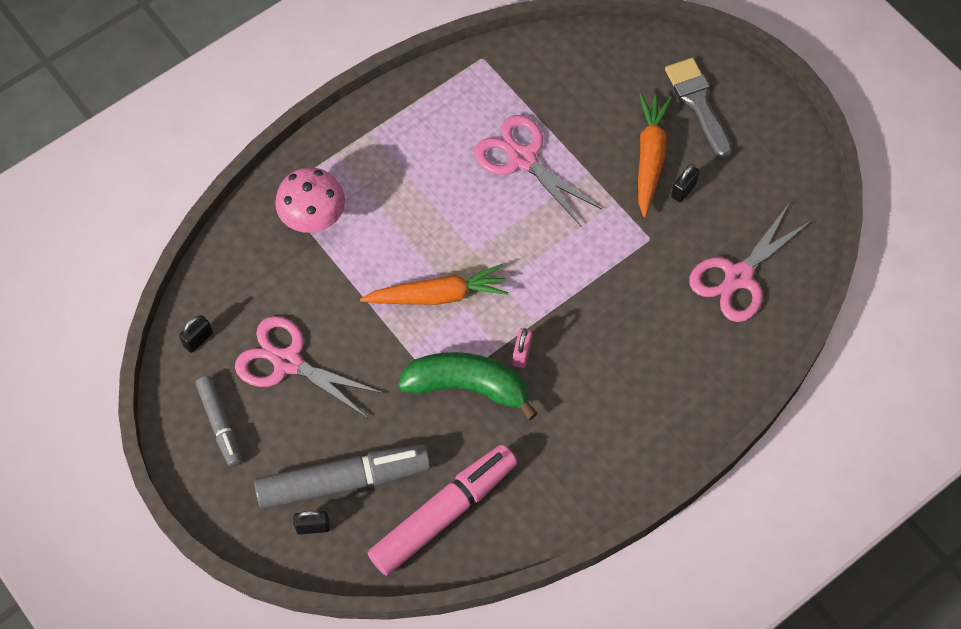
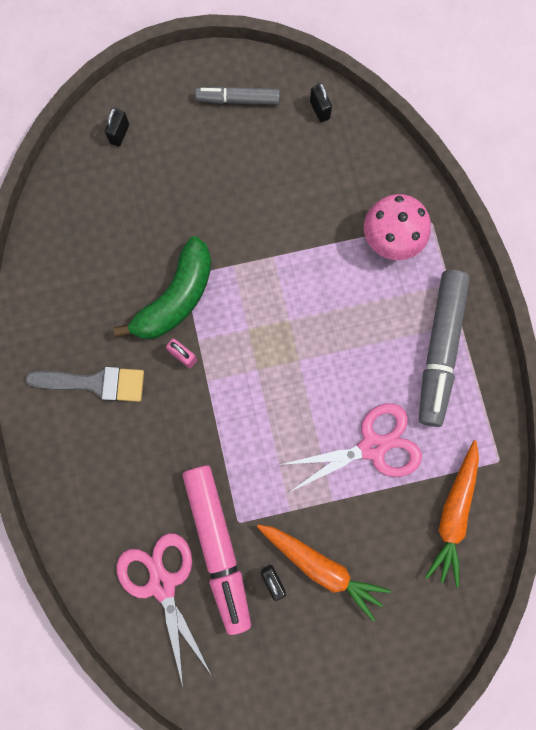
camera: 115 degrees right, 15 degrees up
(287, 362) = (267, 168): pink scissors -> none
(343, 481) = (145, 170): grey marker -> grey marker (439, 350)
(438, 295) = (270, 311): orange carrot -> orange carrot (453, 514)
(444, 514) = (79, 232): pink marker -> pink marker (218, 546)
(698, 103) = (360, 647): grey brush -> grey brush (94, 383)

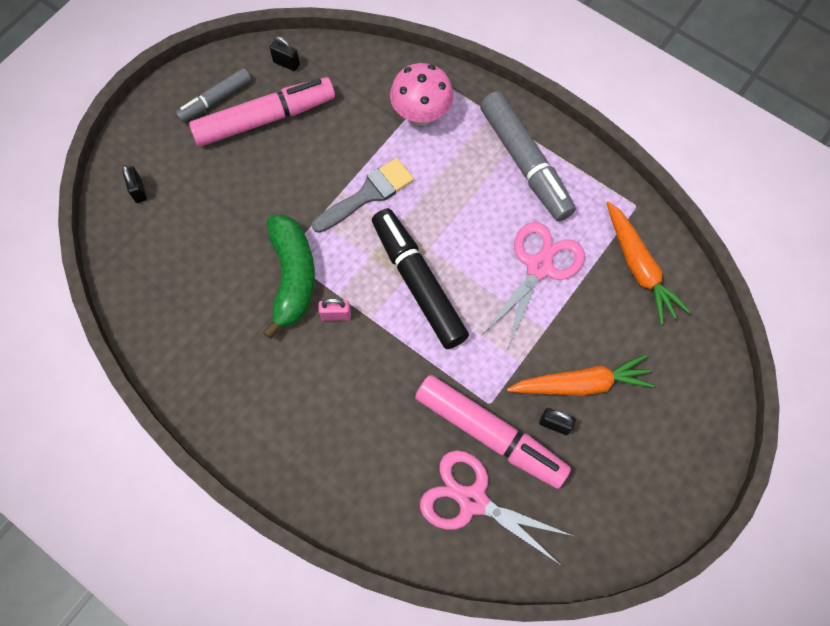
camera: 40 degrees left, 10 degrees down
(94, 383) = (281, 392): grey brush -> grey brush (367, 195)
(263, 147) = (265, 119): none -> pink marker
(267, 381) = (418, 283): none -> black marker

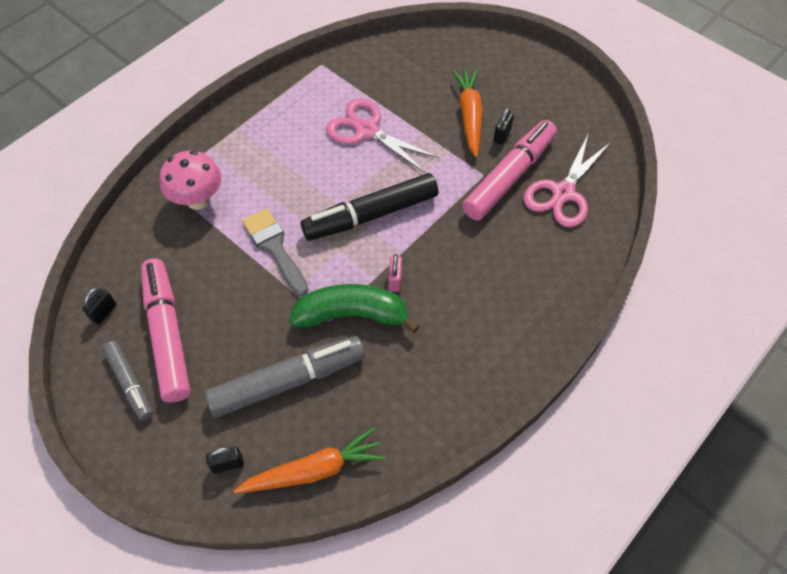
camera: 85 degrees left, 10 degrees down
(525, 163) = (266, 129): grey marker -> grey marker (288, 381)
(639, 267) = (375, 69): orange carrot -> orange carrot (314, 470)

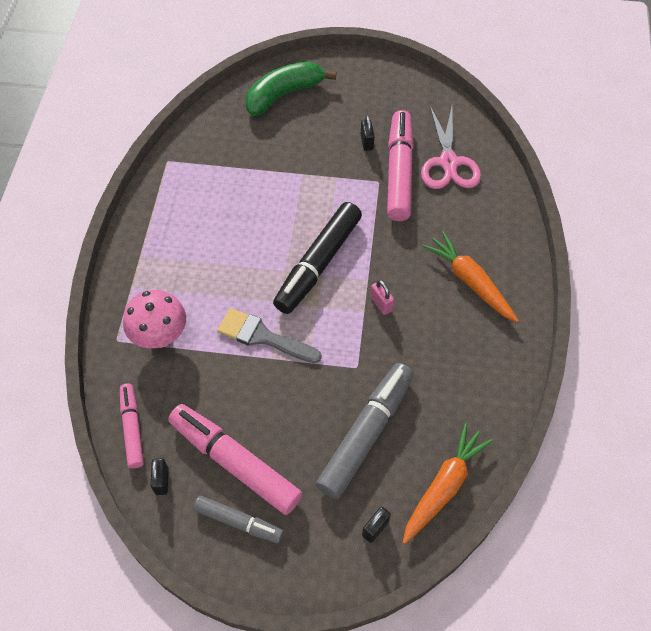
camera: 35 degrees left, 0 degrees up
(118, 258) = (132, 428): none -> pink marker
(352, 315) = (371, 351): green banana -> green banana (284, 94)
(367, 130) = (255, 196): pink scissors -> none
(469, 115) = (328, 139): orange carrot -> orange carrot (470, 281)

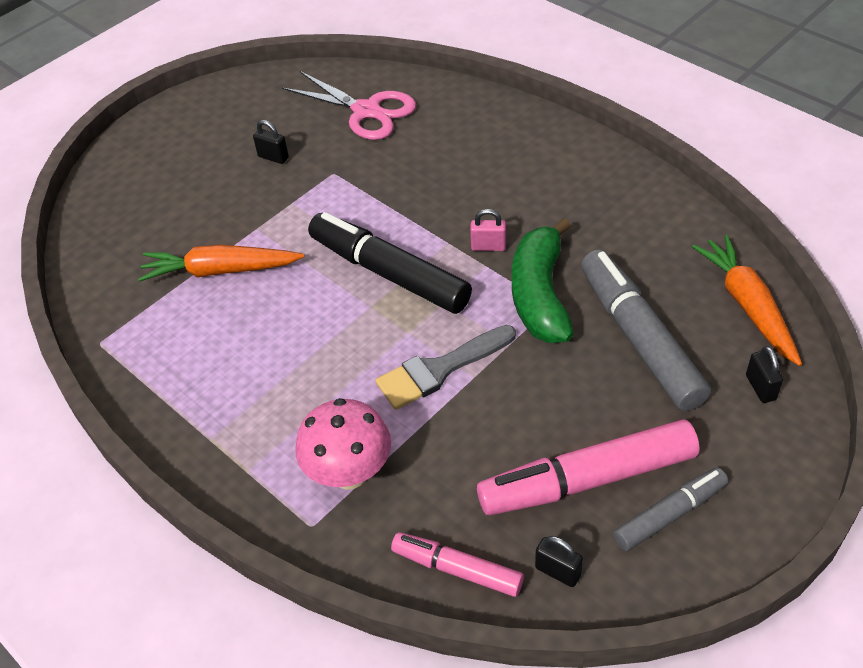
camera: 50 degrees left, 10 degrees down
(284, 94) = (131, 191): green banana -> green banana (540, 295)
(318, 264) = (389, 273): black marker -> black marker turned 150 degrees clockwise
(399, 172) = (338, 152): pink marker -> none
(470, 281) = (523, 166): orange carrot -> orange carrot (220, 271)

